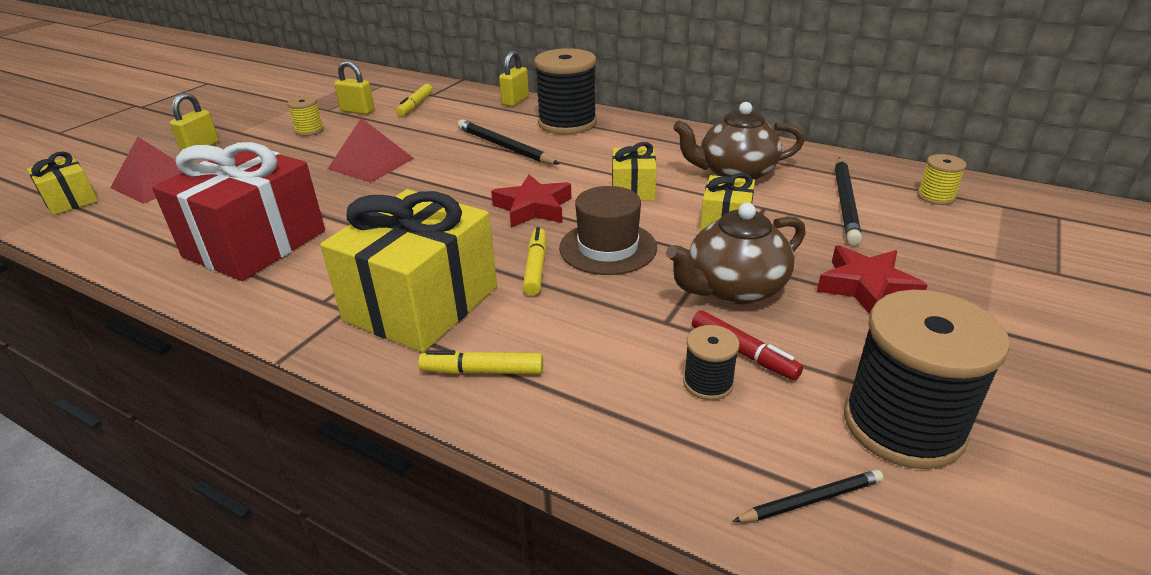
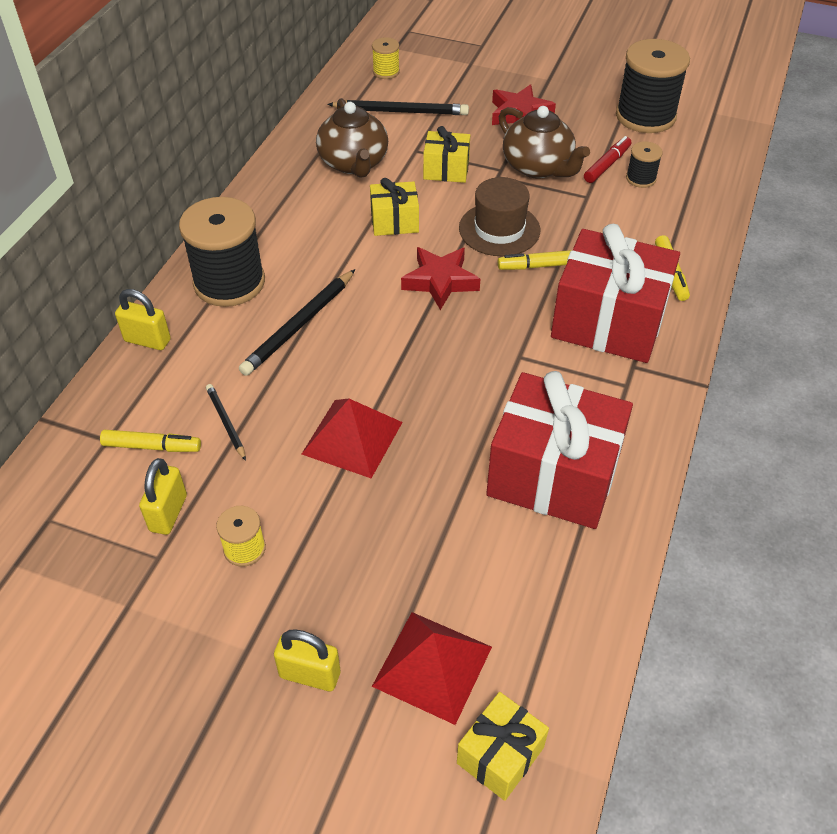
camera: 100 degrees left, 15 degrees up
(421, 303) = (608, 322): yellow gift -> red gift
(811, 500) = (710, 148): black pencil -> black pencil (226, 422)

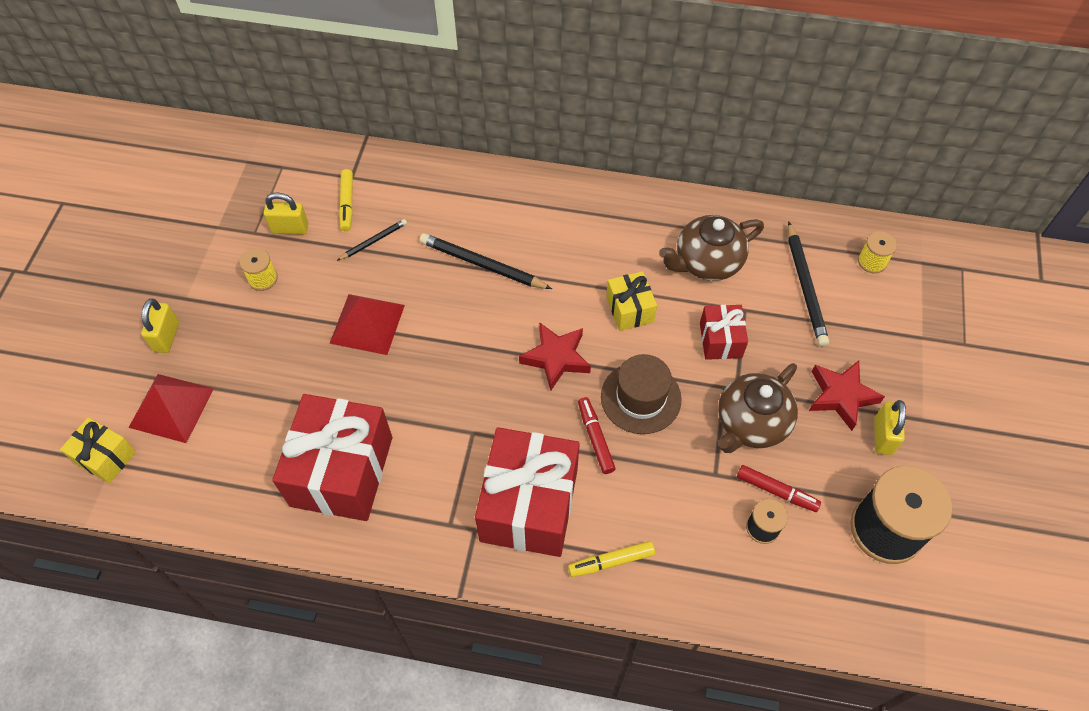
camera: 80 degrees right, 10 degrees up
(147, 340) = (449, 173): yellow padlock -> yellow padlock (883, 436)
(229, 282) = (523, 207): black spool -> none
(446, 170) = (720, 340): yellow gift -> red gift
(539, 266) = (595, 438): yellow marker -> red marker

